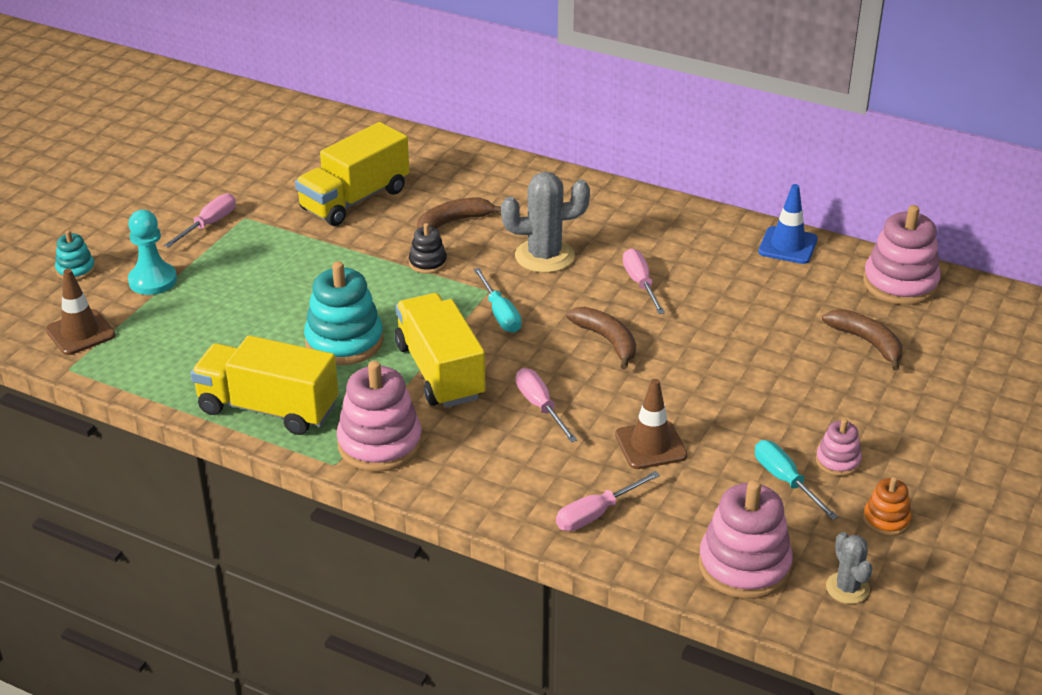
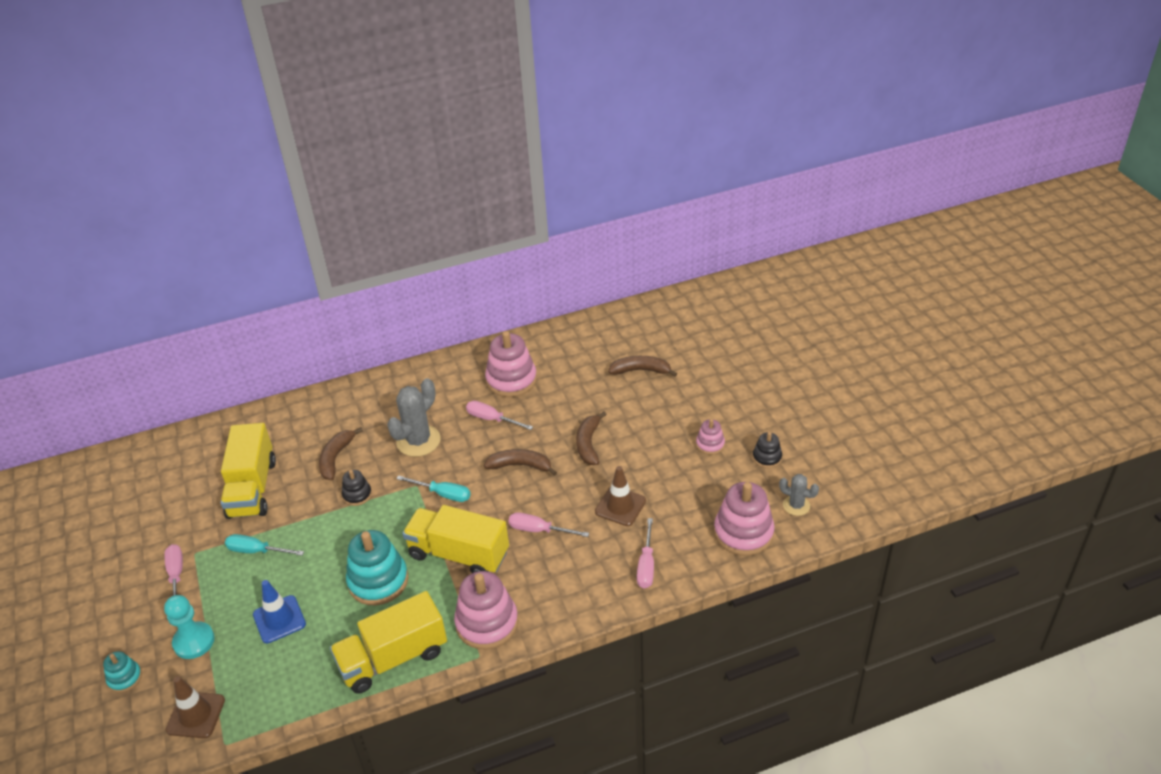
camera: 45 degrees left, 5 degrees up
(704, 369) = (588, 444): none -> brown banana
(785, 481) = (702, 473): turquoise screwdriver -> turquoise screwdriver (257, 551)
(788, 246) = (535, 343): blue traffic cone -> blue traffic cone (279, 619)
(886, 520) = (767, 457): orange stacking toy -> black stacking toy
(900, 283) = (613, 327): pink stacking toy -> pink stacking toy (511, 380)

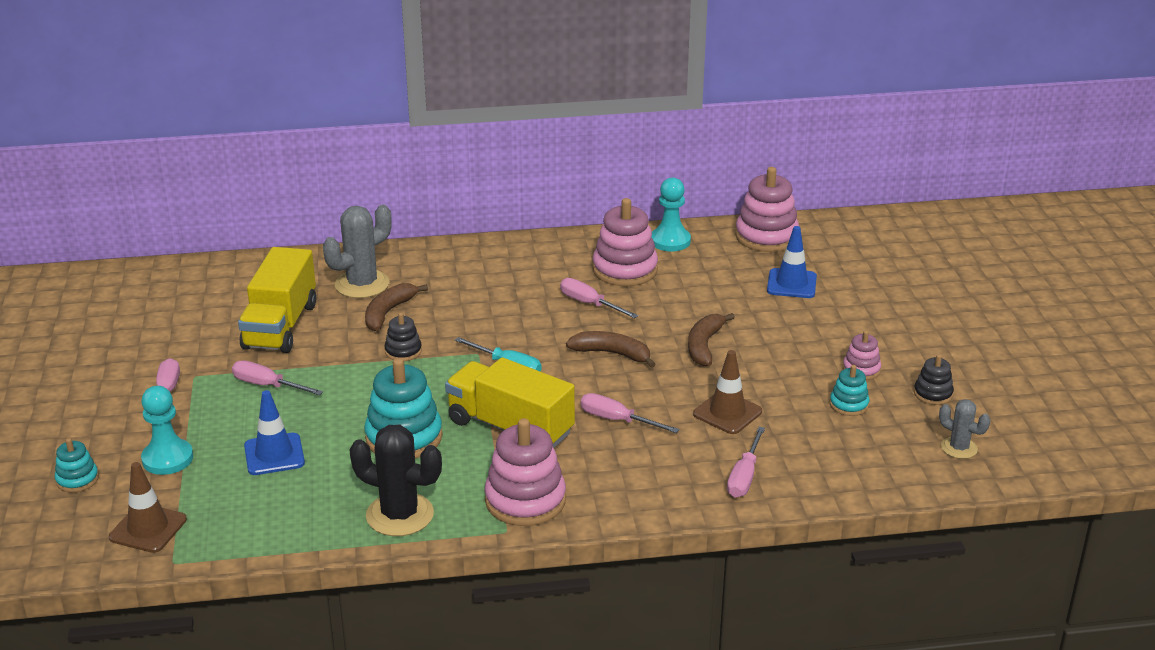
camera: 10 degrees right, 10 degrees down
(257, 551) = (267, 386): turquoise screwdriver -> pink screwdriver
(393, 658) = (400, 515): yellow truck -> black cactus
(418, 441) = (493, 311): grey cactus -> grey cactus (362, 284)
(540, 345) = (670, 241): none -> turquoise pawn
(641, 370) = (791, 284): brown banana -> blue traffic cone
(708, 480) = (849, 405): none -> turquoise stacking toy
(743, 533) = (881, 464): pink stacking toy -> pink stacking toy (766, 237)

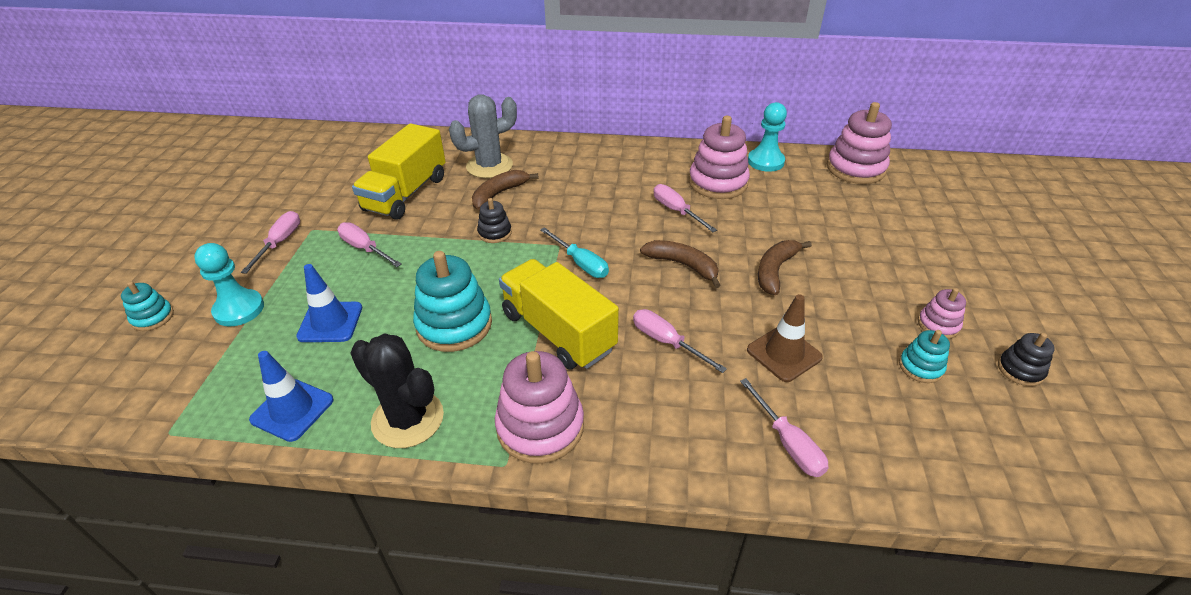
camera: 15 degrees right, 10 degrees up
(148, 528) = (173, 386): brown traffic cone -> none
(744, 476) = (788, 443): pink screwdriver -> pink screwdriver turned 60 degrees counterclockwise
(791, 284) = (873, 218): blue traffic cone -> blue traffic cone (292, 410)
(959, 448) = (1053, 453): grey cactus -> none

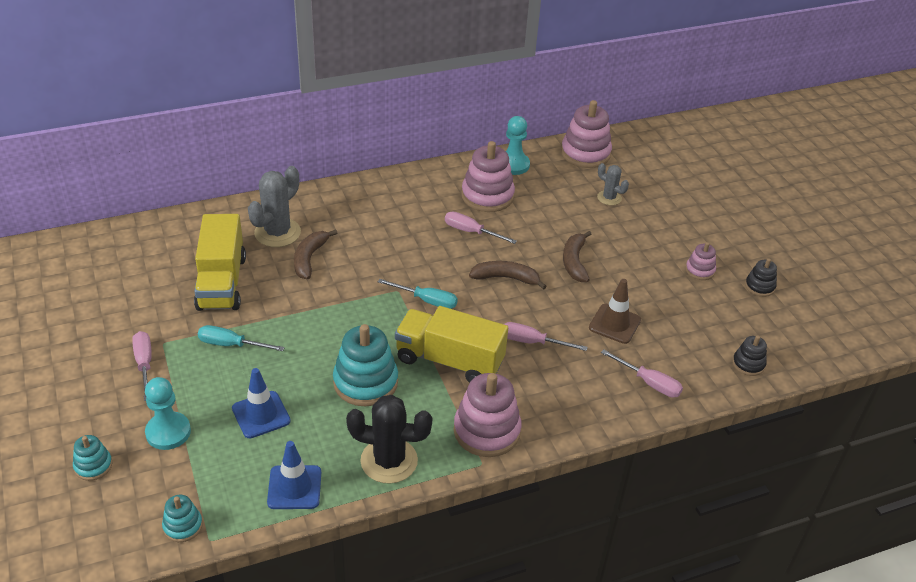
camera: 30 degrees left, 0 degrees up
(364, 248) = (231, 345): pink screwdriver -> turquoise screwdriver
(495, 233) = (335, 296): black stacking toy -> black stacking toy (748, 364)
(859, 216) = (609, 198): none -> grey cactus
(920, 367) = (702, 304): turquoise stacking toy -> turquoise stacking toy (183, 526)

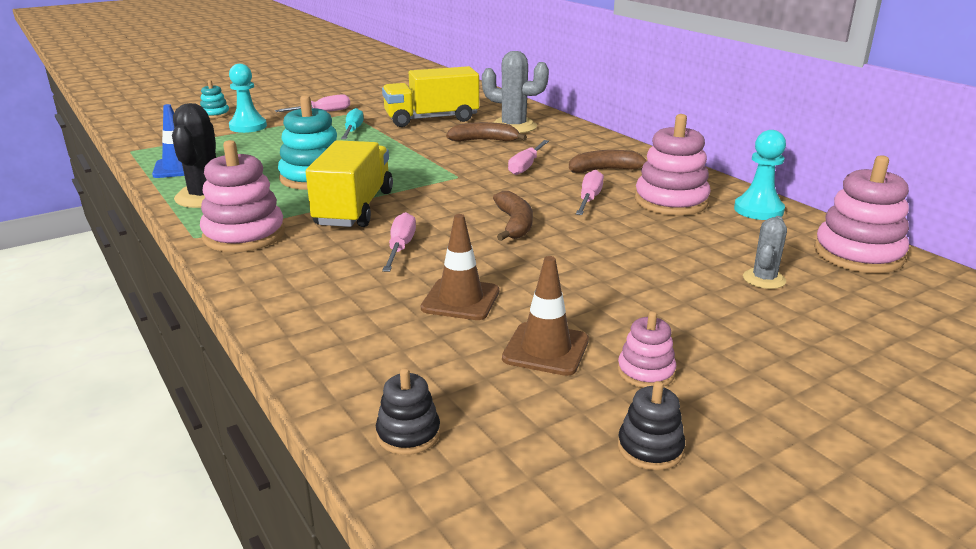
camera: 80 degrees right, 15 degrees down
(183, 526) = (147, 142): turquoise stacking toy -> none
(261, 415) = (268, 148): blue traffic cone -> none
(426, 300) = (449, 190): turquoise screwdriver -> none
(574, 262) = (580, 263): brown banana -> brown banana (606, 170)
(649, 383) = (340, 333): pink screwdriver -> pink screwdriver (526, 166)
(675, 300) = (546, 349): none -> brown traffic cone

